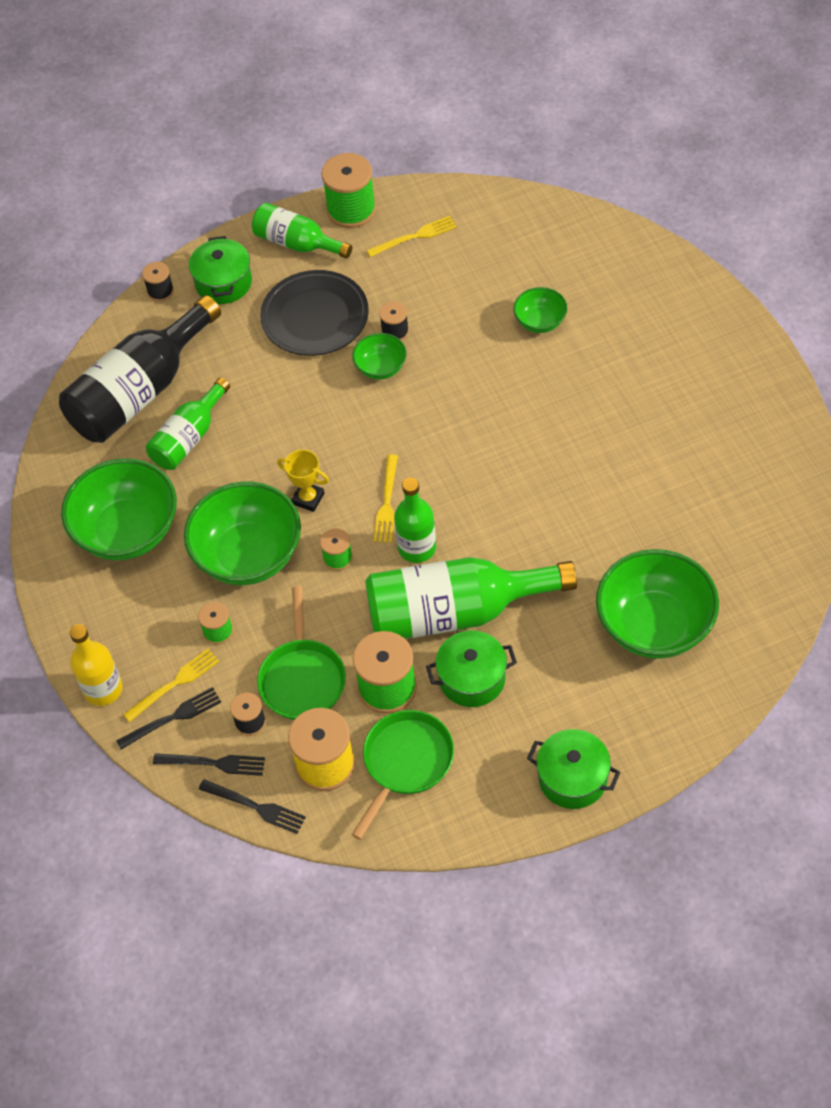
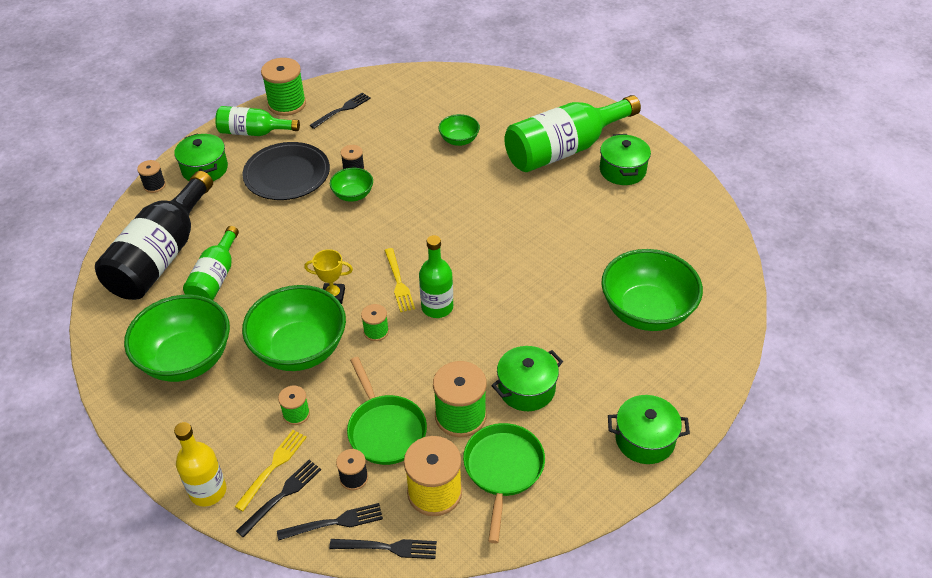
camera: 25 degrees left, 10 degrees down
(415, 236) = (342, 110): yellow fork -> black fork
(455, 612) = (489, 344): green bottle -> green bottle (564, 149)
(724, 423) = (622, 170): none -> green pot

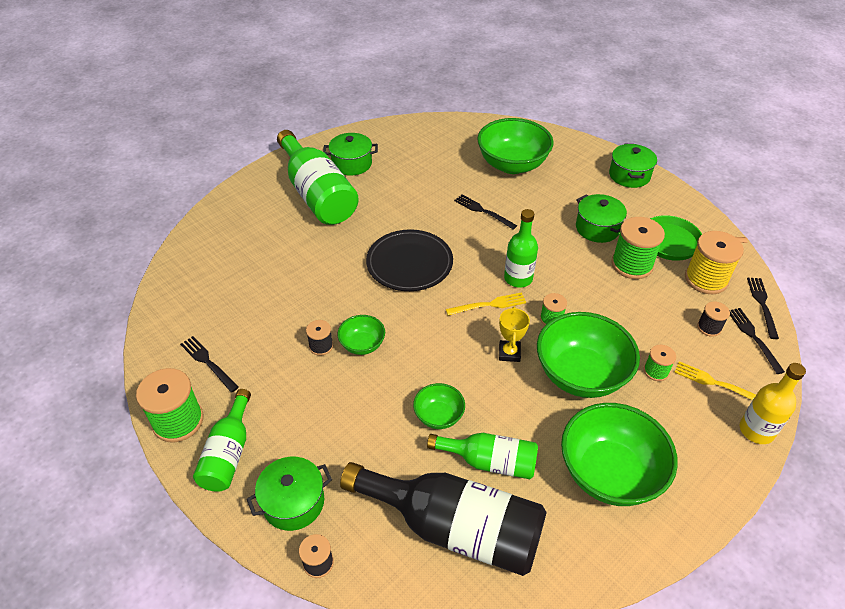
camera: 90 degrees left, 0 degrees up
(282, 495) = (741, 374): black fork -> black fork (482, 211)
(287, 174) = (319, 408): black plate -> black plate (409, 263)
(385, 429) = (656, 309): green pan -> none
(459, 140) = (288, 263): green bowl -> green bowl (438, 416)

